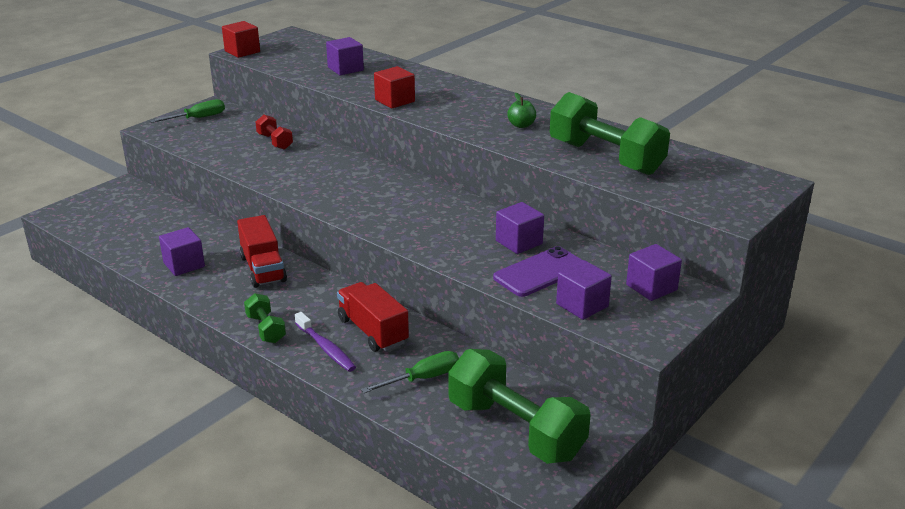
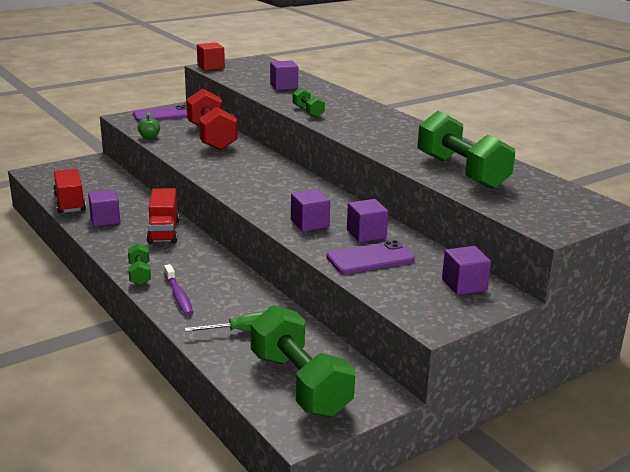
camera: 15 degrees right, 5 degrees down
(198, 118) = (163, 115): green screwdriver -> purple phone
(275, 142) = (211, 137): red dumbbell -> red dumbbell, size x2.10
(373, 331) = (224, 289): red truck -> red truck (70, 203)
(395, 101) = (308, 112): red cube -> green dumbbell
(521, 125) = (403, 140): green apple -> green apple (149, 137)
(582, 305) = (392, 288): purple cube -> purple cube (309, 223)

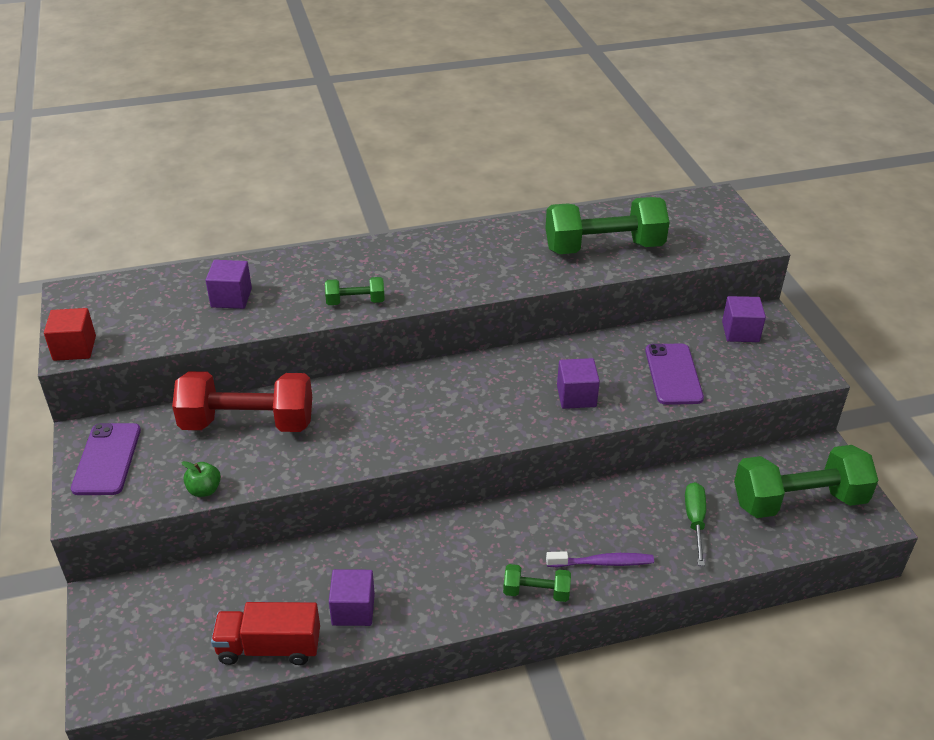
camera: 70 degrees left, 15 degrees up
(163, 231) = (421, 550): red truck -> none
(366, 234) = (615, 362): purple cube -> none

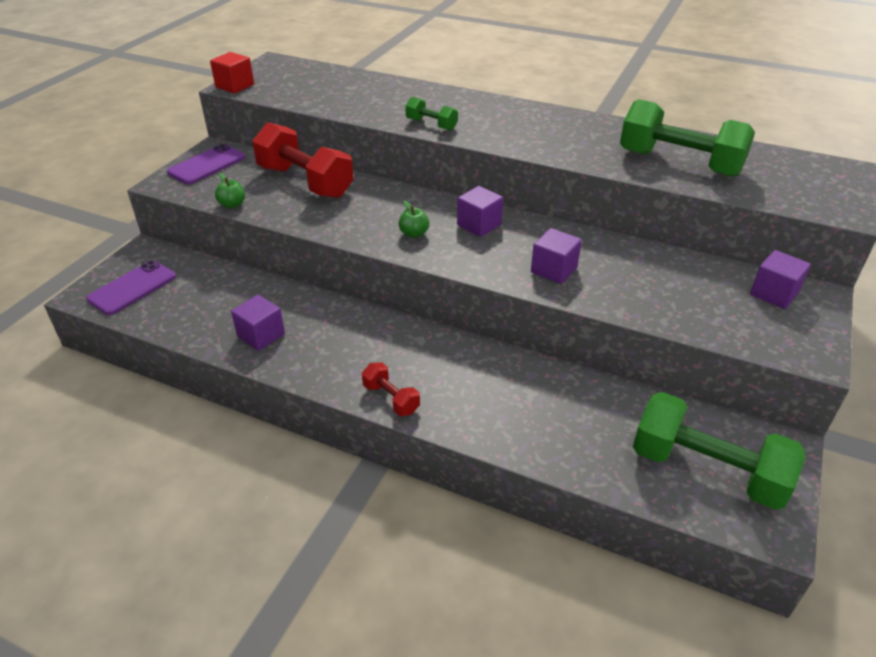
camera: 40 degrees right, 0 degrees up
(231, 298) = (356, 94): purple cube -> purple cube (479, 225)
(269, 647) = (188, 326): red truck -> none
(424, 424) = (414, 234): none -> green apple
(536, 592) = (391, 399): green dumbbell -> red dumbbell
(602, 563) = (466, 410): purple toothbrush -> none
(673, 374) = (662, 294): purple phone -> purple phone (132, 288)
(695, 521) = (583, 427): green screwdriver -> none

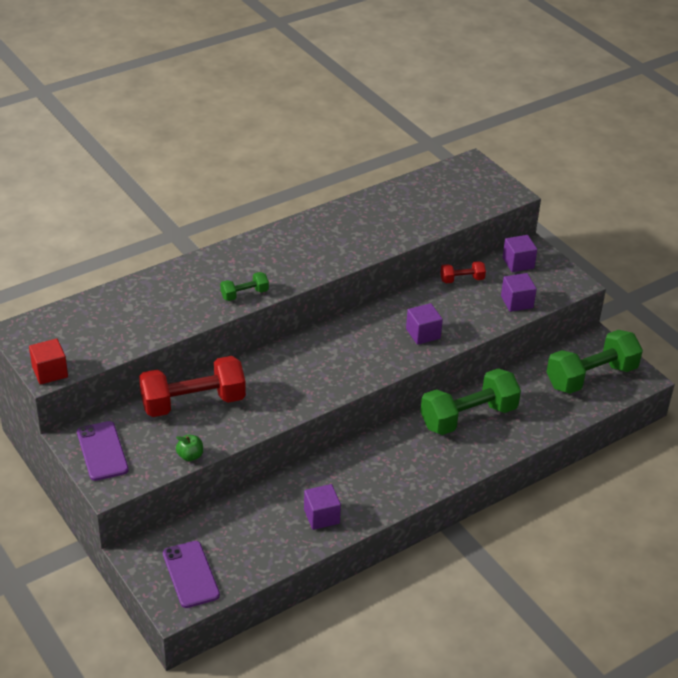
camera: 60 degrees left, 0 degrees up
(391, 399) = (441, 476): red dumbbell -> red dumbbell (462, 280)
(414, 234) = (324, 376): green apple -> none
(479, 225) = (341, 340): purple cube -> purple cube (517, 302)
(679, 163) = (407, 217): green dumbbell -> green dumbbell (468, 417)

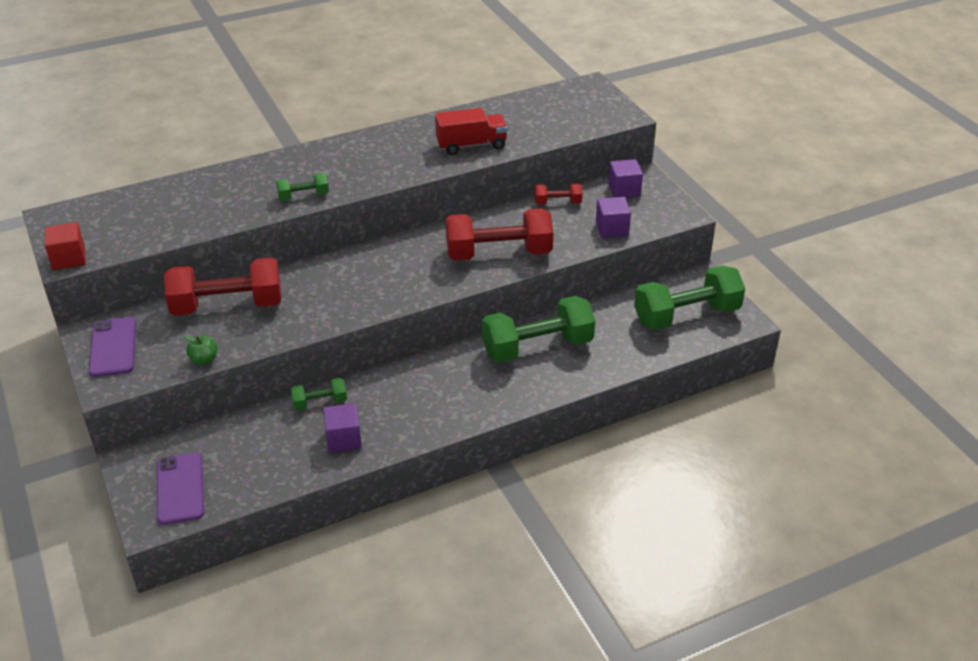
camera: 10 degrees right, 0 degrees up
(290, 485) = (320, 402): none -> green dumbbell
(381, 232) = (471, 145): none -> red truck
(423, 334) = (498, 253): purple cube -> red dumbbell

